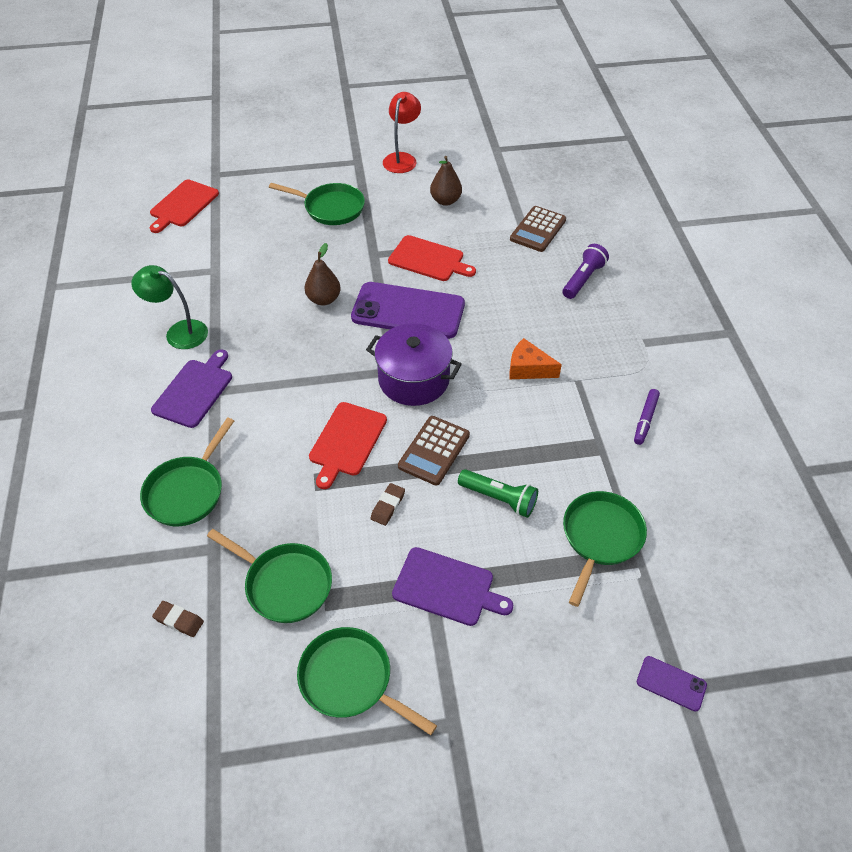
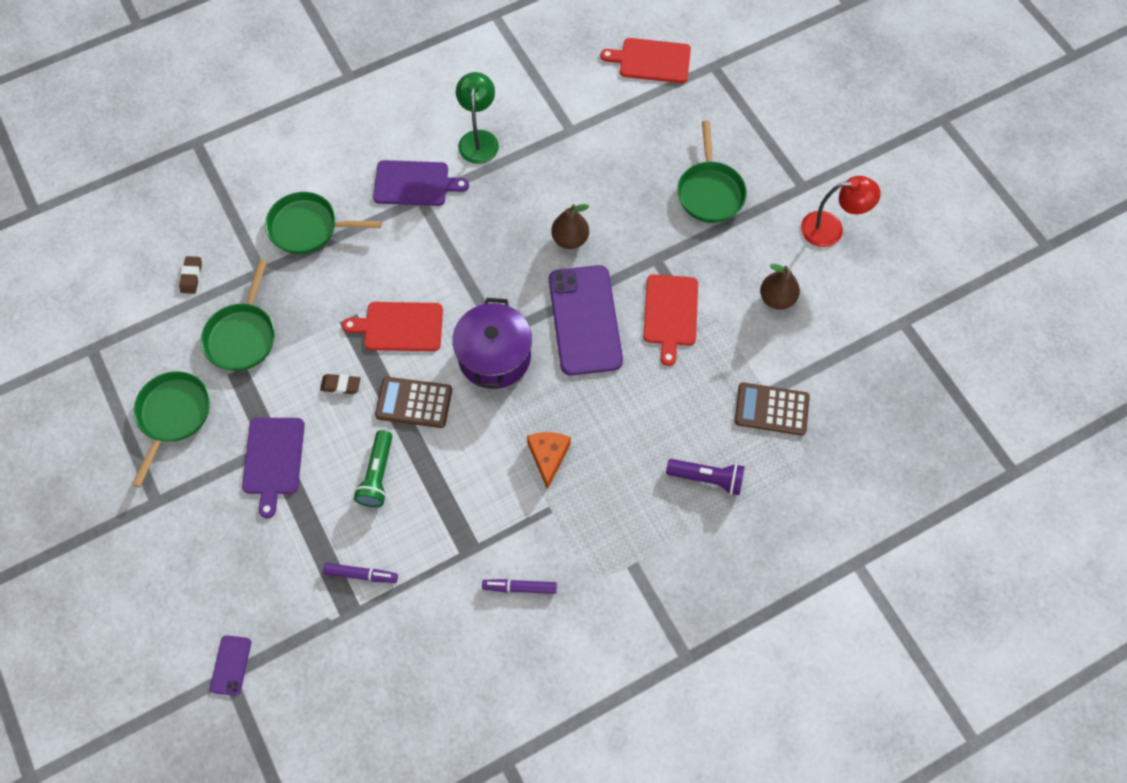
camera: 70 degrees right, 15 degrees up
(600, 538) = (361, 574): green pan -> purple marker

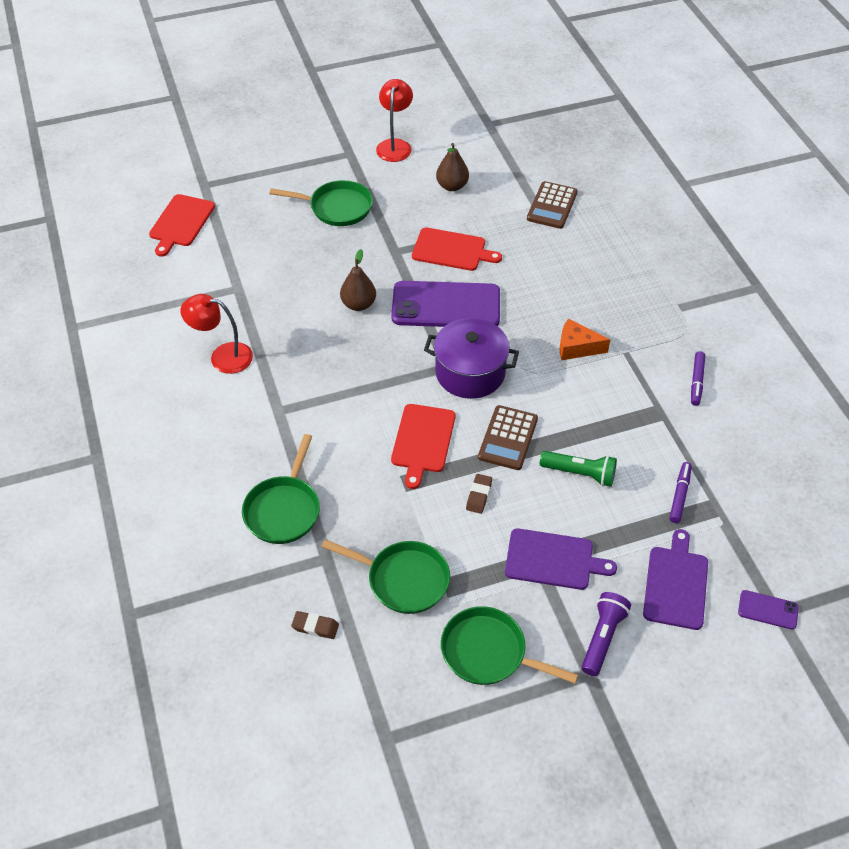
camera: 80 degrees left, 15 degrees down
(414, 183) = (258, 413): purple cutting board -> purple cutting board (676, 584)
(479, 139) = (222, 356): green lamp -> red lamp
(707, 478) = (608, 252): purple flashlight -> purple flashlight (602, 638)

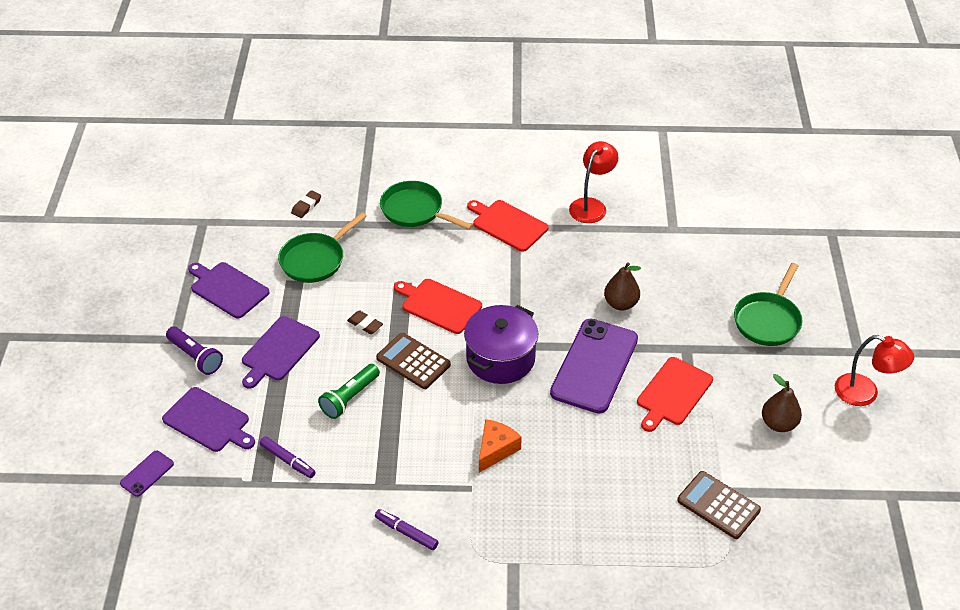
camera: 110 degrees right, 5 degrees down
(181, 223) = (777, 208): red cutting board -> red cutting board (508, 225)
(489, 652) = (227, 289): green pan -> purple cutting board

